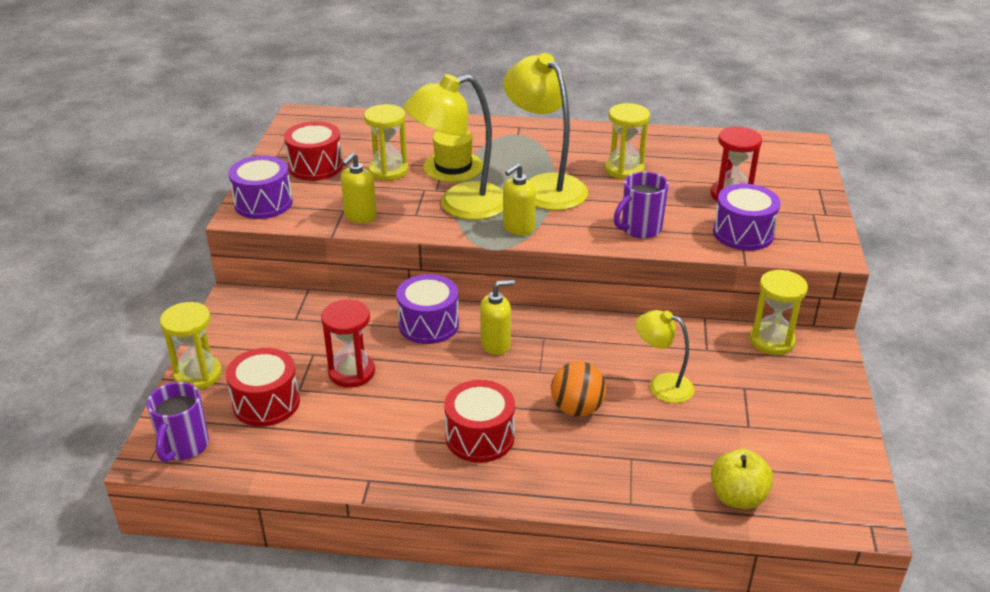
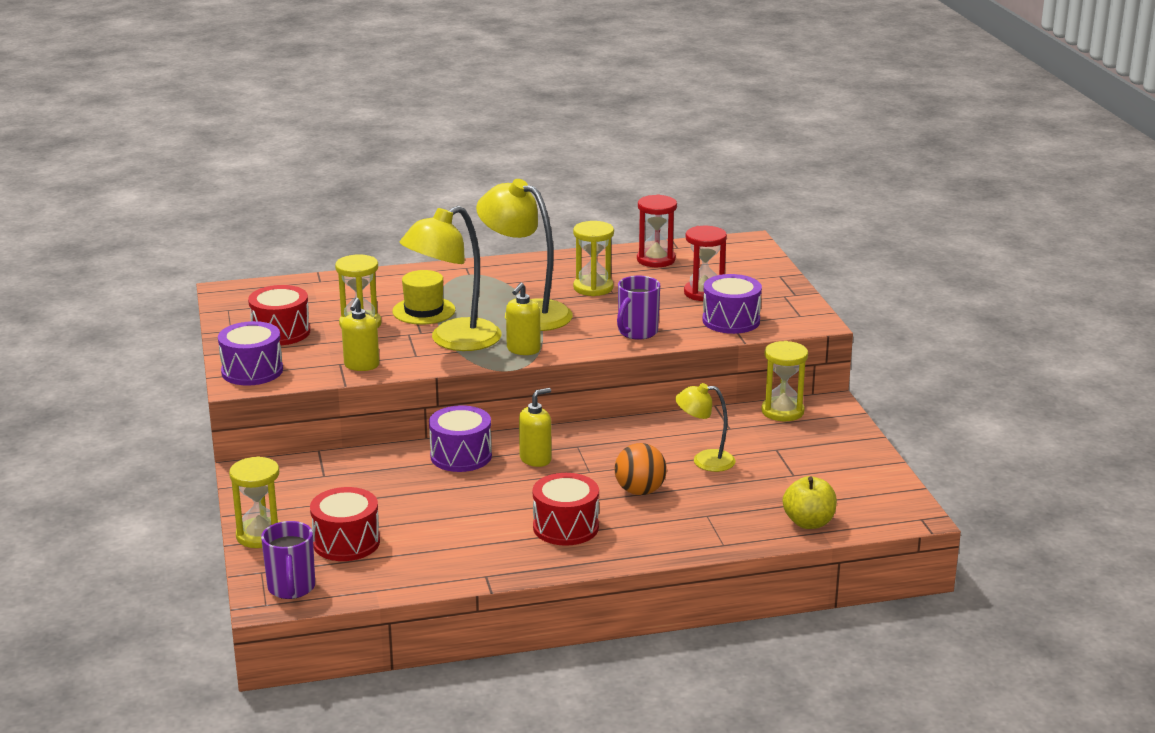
camera: 20 degrees left, 10 degrees down
(351, 372) = (412, 505): red hourglass -> red hourglass (656, 260)

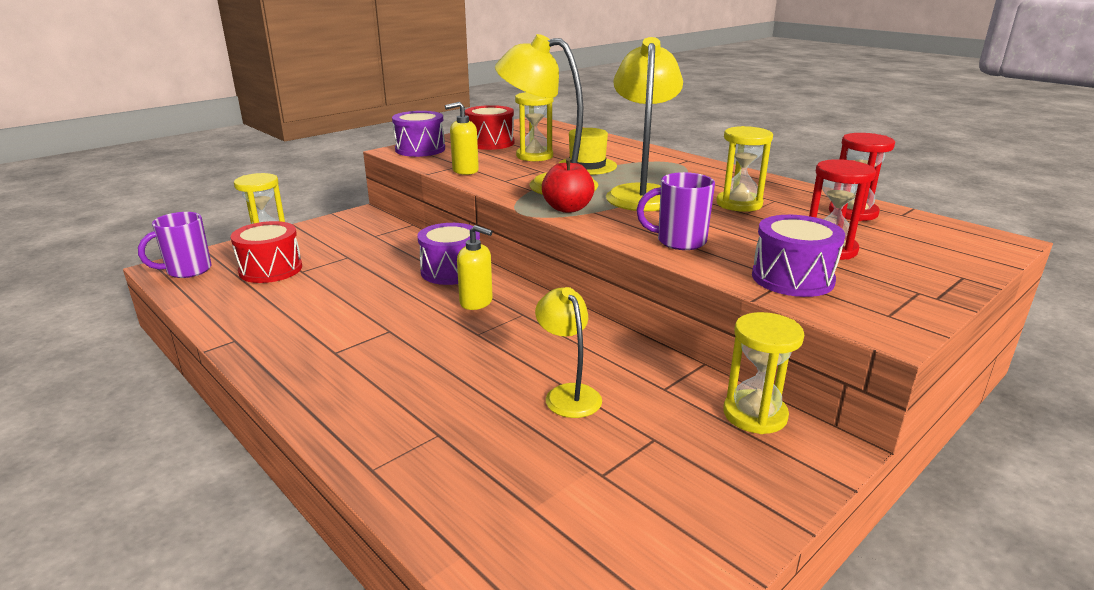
camera: 60 degrees right, 0 degrees up
(523, 350) = (567, 208): yellow soap dispenser -> red apple
(565, 527) = (352, 353): red drum -> none
(640, 491) = (460, 373): orange ball -> none
(808, 522) = (479, 531): yellow apple -> none

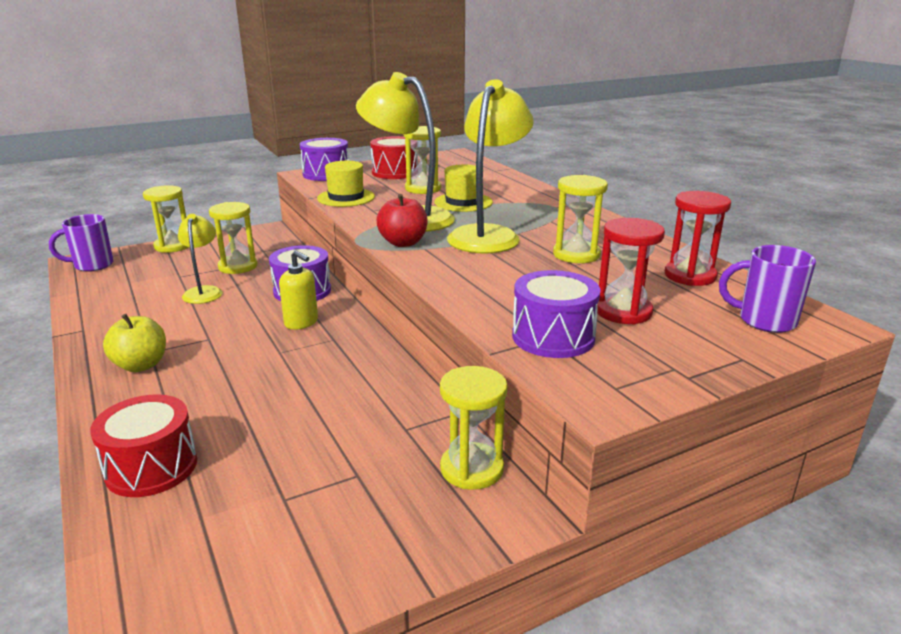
camera: 15 degrees right, 0 degrees up
(271, 269) = (156, 272): red drum -> red drum (151, 467)
(336, 367) = (141, 365): none -> yellow apple
(360, 254) = (238, 266): none -> yellow hourglass
(465, 171) = (346, 197): yellow soap dispenser -> yellow hat
(568, 394) = (314, 420): yellow lamp -> yellow lamp (204, 292)
(679, 241) = (477, 286): purple mug -> purple mug (764, 321)

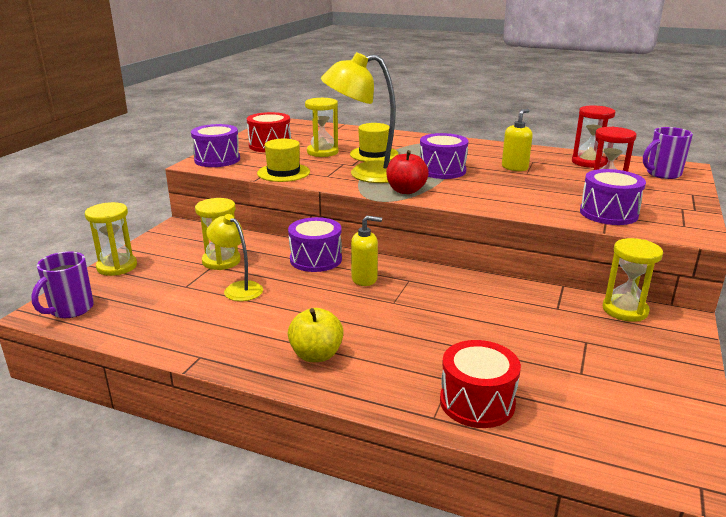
camera: 40 degrees left, 0 degrees up
(488, 235) = (442, 170): yellow lamp -> purple drum
(576, 254) = (514, 167): yellow hourglass -> yellow soap dispenser

